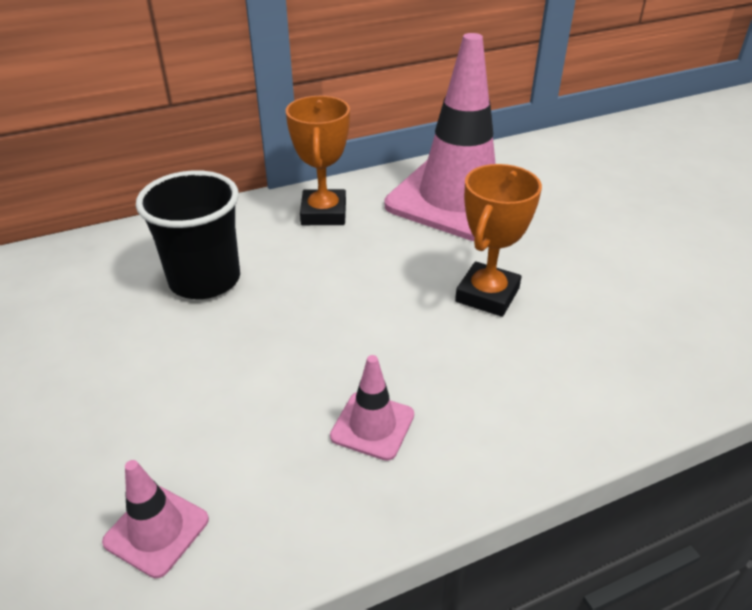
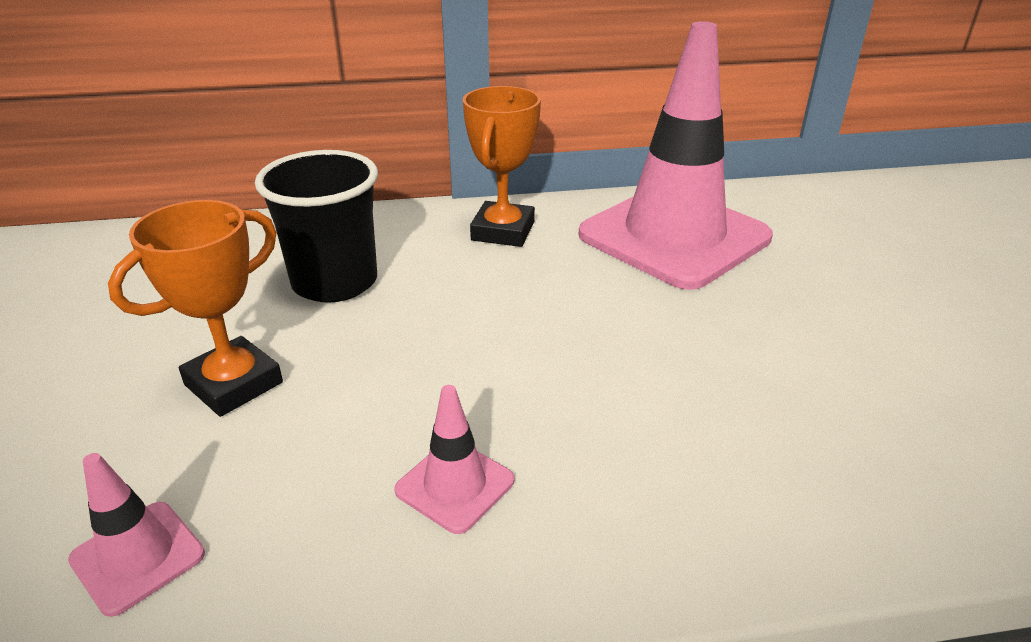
camera: 15 degrees right, 5 degrees down
(487, 295) = (670, 353): orange trophy -> orange trophy (234, 384)

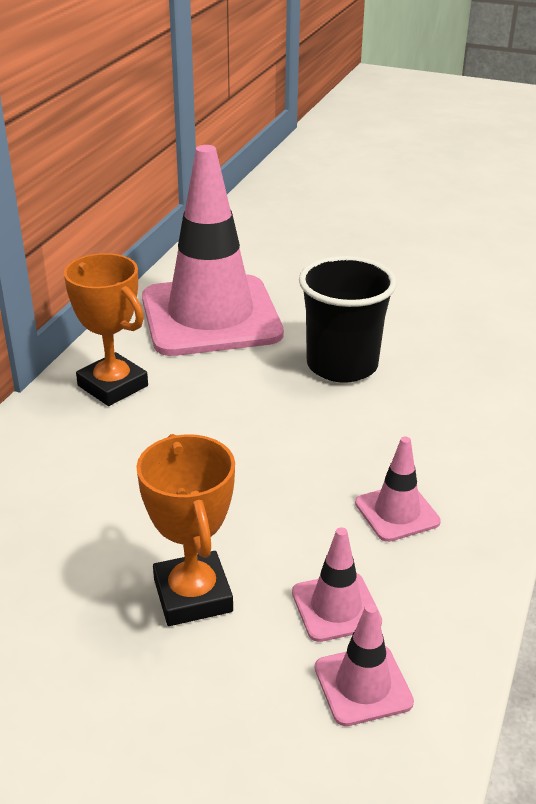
camera: 60 degrees left, 0 degrees up
(258, 490) = (336, 607): none -> pink traffic cone
(335, 282) = (93, 500): black cup -> black cup (342, 365)

